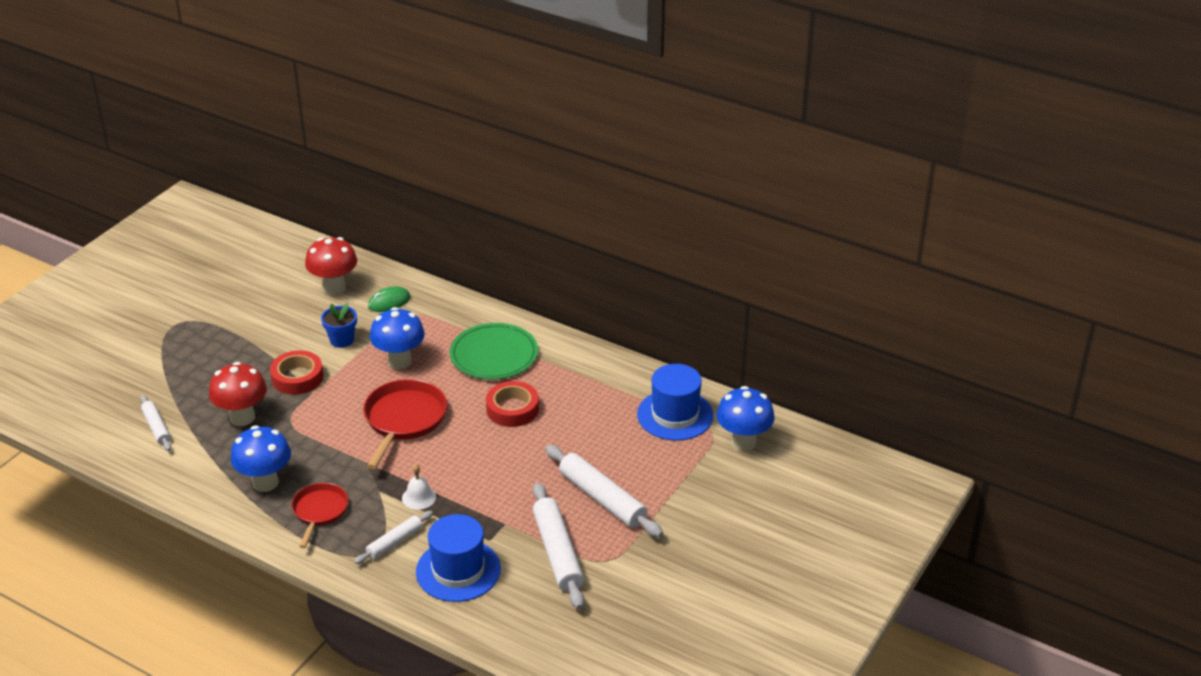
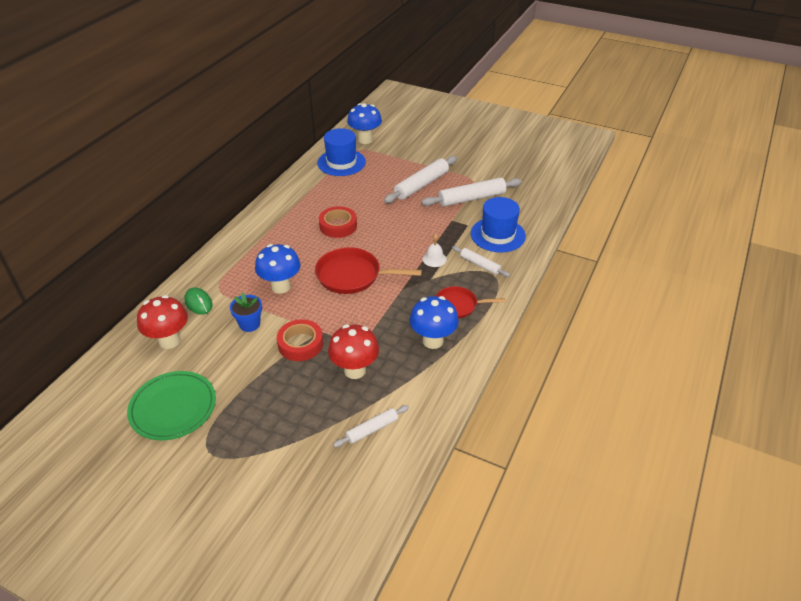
camera: 95 degrees left, 5 degrees up
(494, 355) = (276, 239): green plate -> green plate (173, 407)

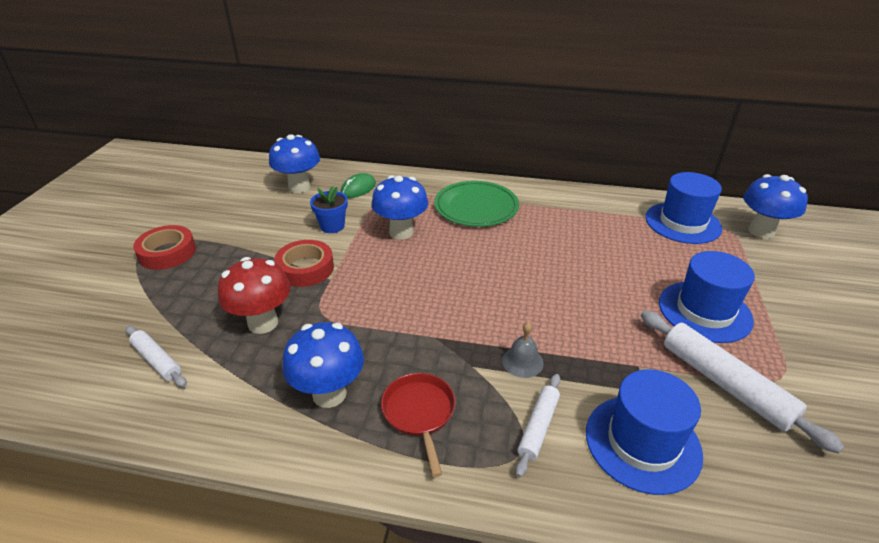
camera: 75 degrees right, 5 degrees down
(169, 341) = (299, 187): red mushroom -> blue mushroom
(173, 407) = (209, 211): green plate -> green plate (476, 207)
(338, 226) = (540, 249): red tape -> red tape (167, 253)
(352, 276) = (444, 283): red pan -> none
(421, 185) = (704, 311): white rolling pin -> blue hat
(434, 259) = (522, 361): white bell -> grey bell

